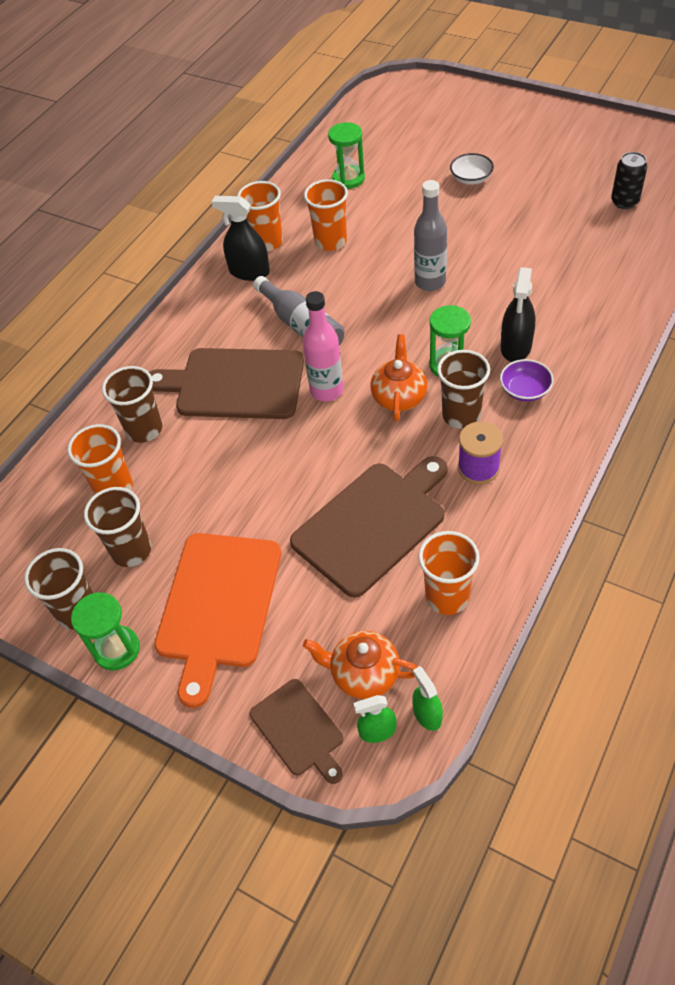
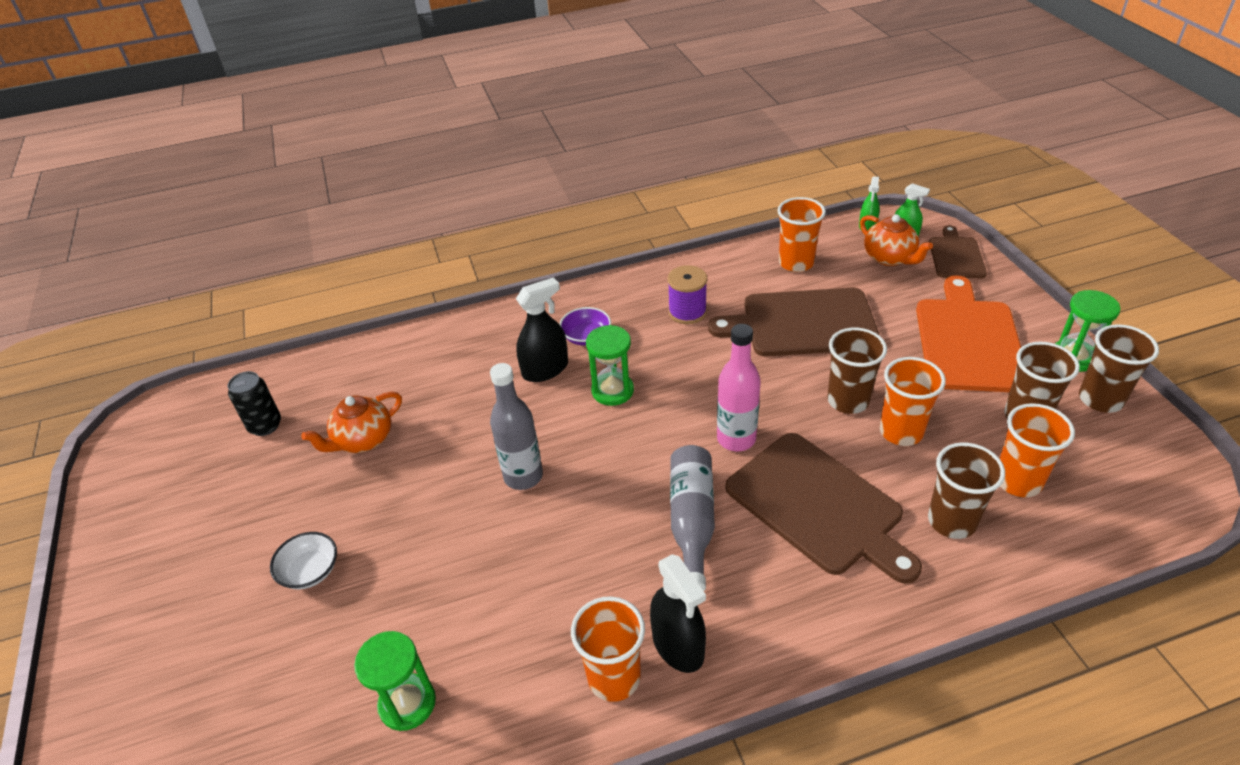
camera: 140 degrees left, 10 degrees down
(218, 605) = (968, 341): orange cutting board -> orange cutting board turned 45 degrees counterclockwise
(330, 241) = (546, 611): orange cup -> orange cup (901, 432)
(399, 397) = (682, 393): orange teapot -> orange teapot (363, 440)
(461, 415) = (654, 350): brown cup -> brown cup (848, 400)

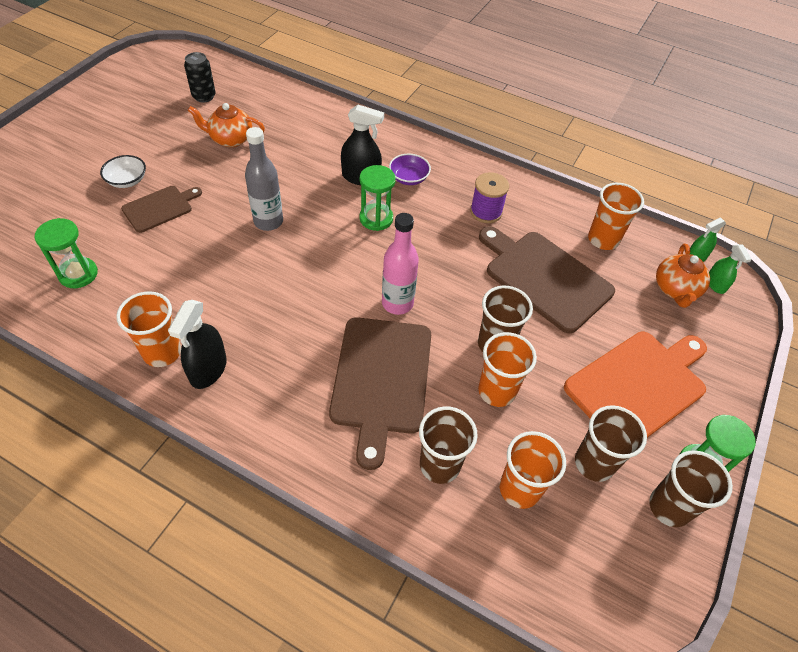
camera: 40 degrees right, 10 degrees up
(692, 521) = (307, 321): grey bottle -> none
(956, 256) = (729, 329): brown cutting board -> brown cutting board (160, 208)

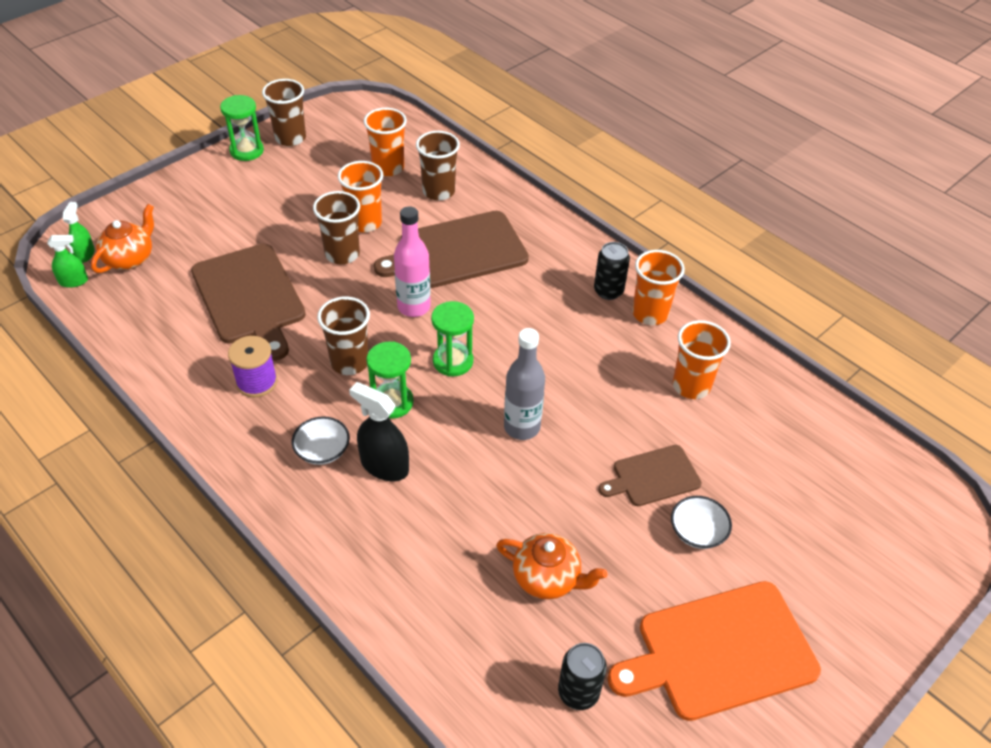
camera: 160 degrees left, 5 degrees down
(78, 274) = (741, 409): green hourglass -> green hourglass (453, 361)
(208, 369) = (608, 291): black spray bottle -> black can
(381, 379) = (458, 251): brown cutting board -> brown cutting board turned 135 degrees counterclockwise
(409, 178) = (322, 450): purple bowl -> white bowl
(594, 463) = (323, 168): brown cup -> brown cup (349, 362)
(603, 239) = (152, 320): orange cup -> orange cup (691, 386)
(638, 385) = (243, 201): orange cutting board -> orange cutting board (720, 651)

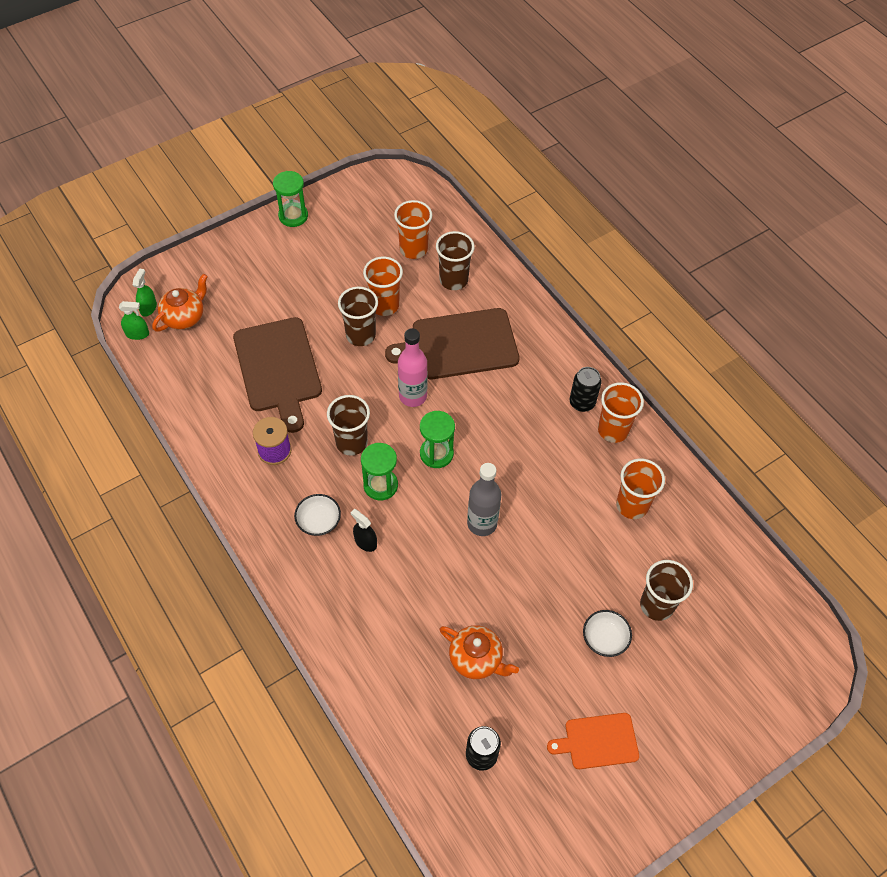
camera: 10 degrees right, 10 degrees up
(290, 138) = (332, 206): brown cup -> brown cup (656, 605)
(384, 466) = (365, 542): black spray bottle -> black spray bottle, size x0.61
(653, 477) = (580, 584): brown cutting board -> none
(720, 651) = (598, 741): orange cutting board -> orange cutting board, size x0.56

